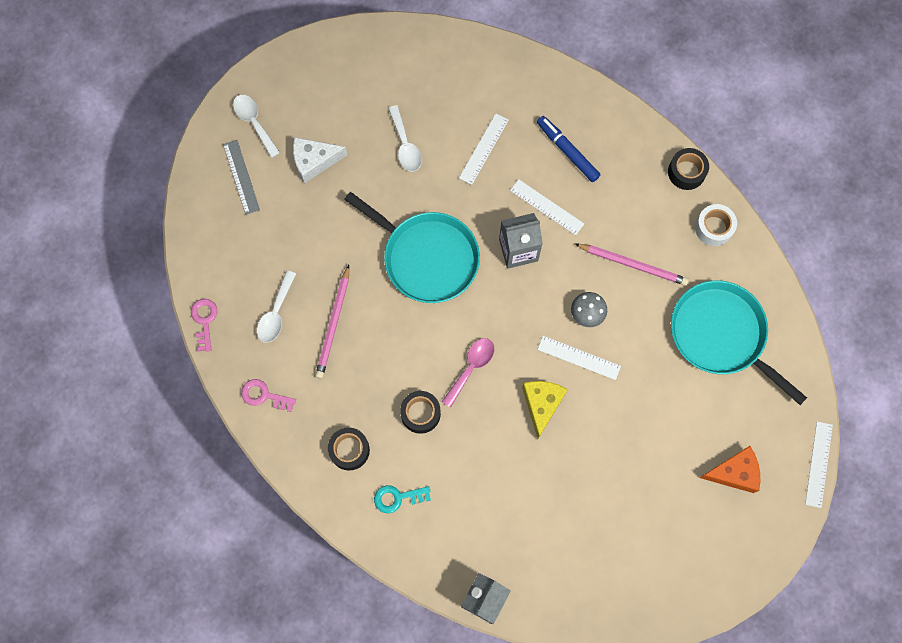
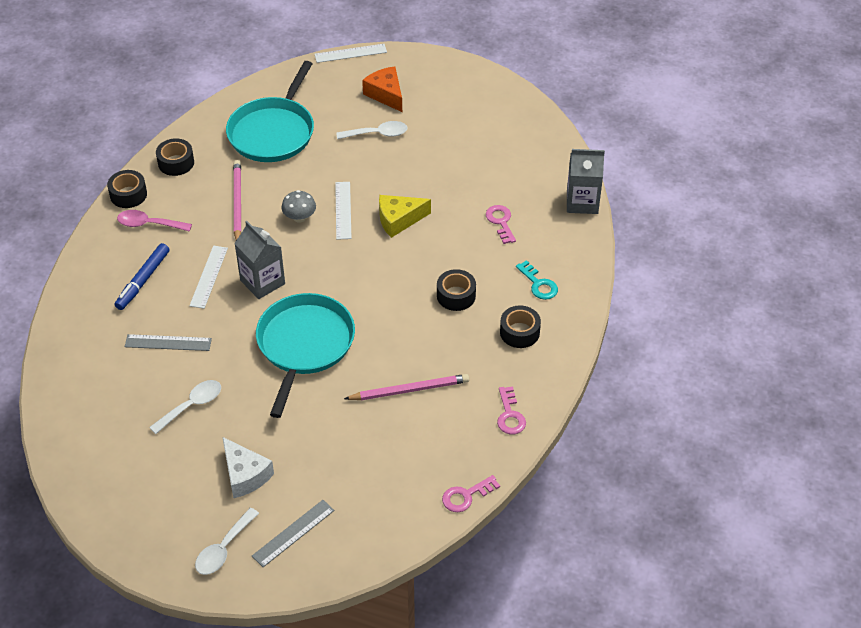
camera: 115 degrees left, 25 degrees down
(276, 313) = (424, 440): white spoon -> white spoon (377, 134)
(471, 368) = (394, 276): pink spoon -> pink spoon (149, 224)
(483, 149) = (168, 343): white ruler -> grey ruler
(494, 502) = (501, 222): none -> pink key
(713, 228) = (176, 163): white tape -> black tape

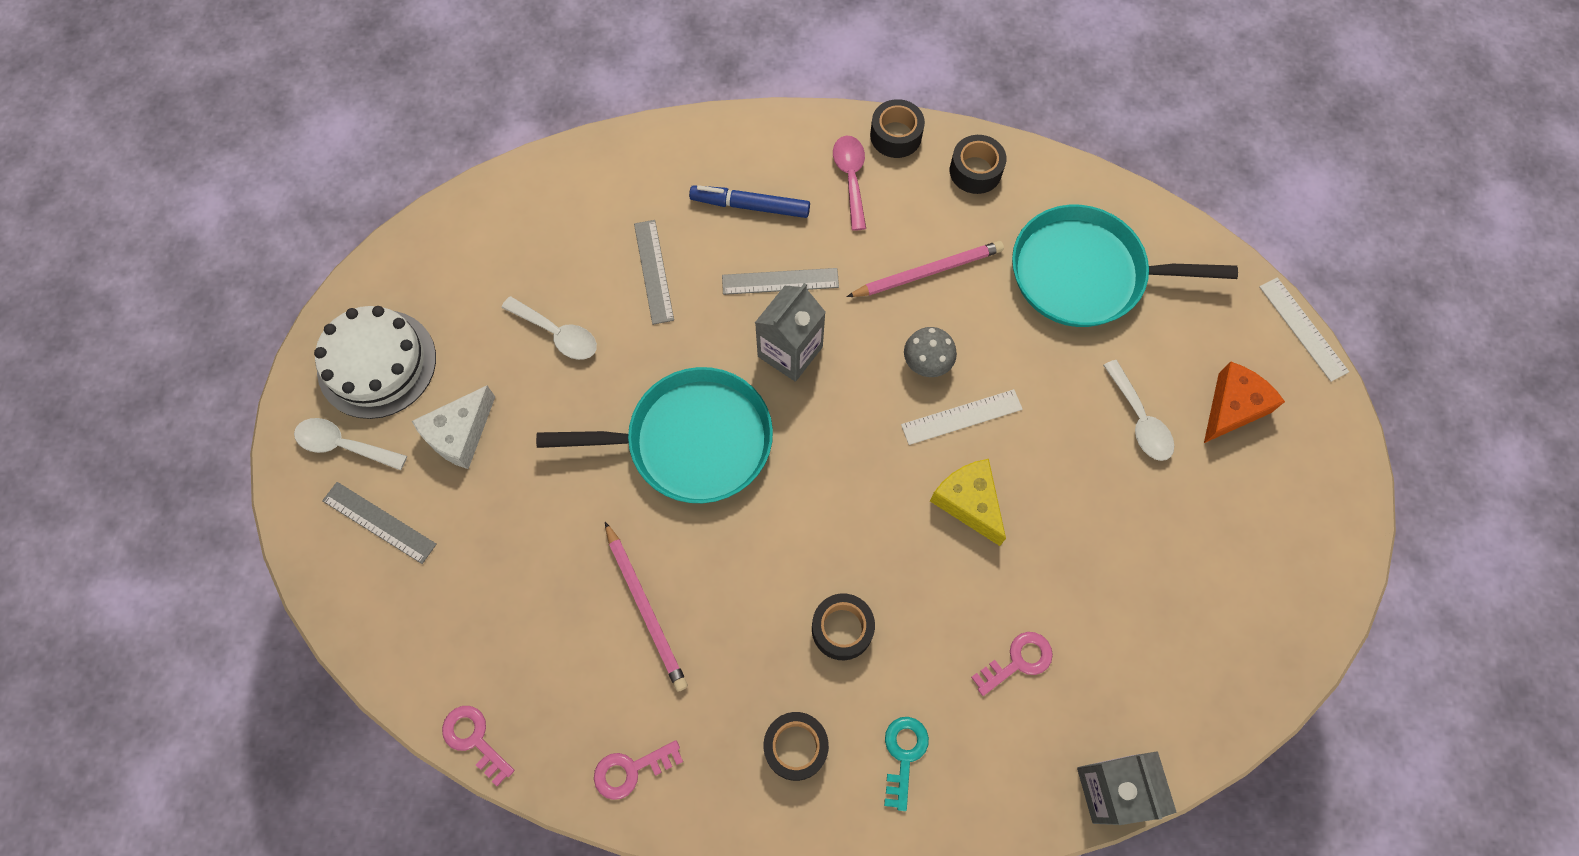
camera: 75 degrees right, 20 degrees up
(165, 520) = (377, 363): none -> white cake
(209, 276) = (780, 281): white ruler -> grey ruler
(538, 284) = (903, 755): turquoise key -> turquoise key turned 150 degrees clockwise

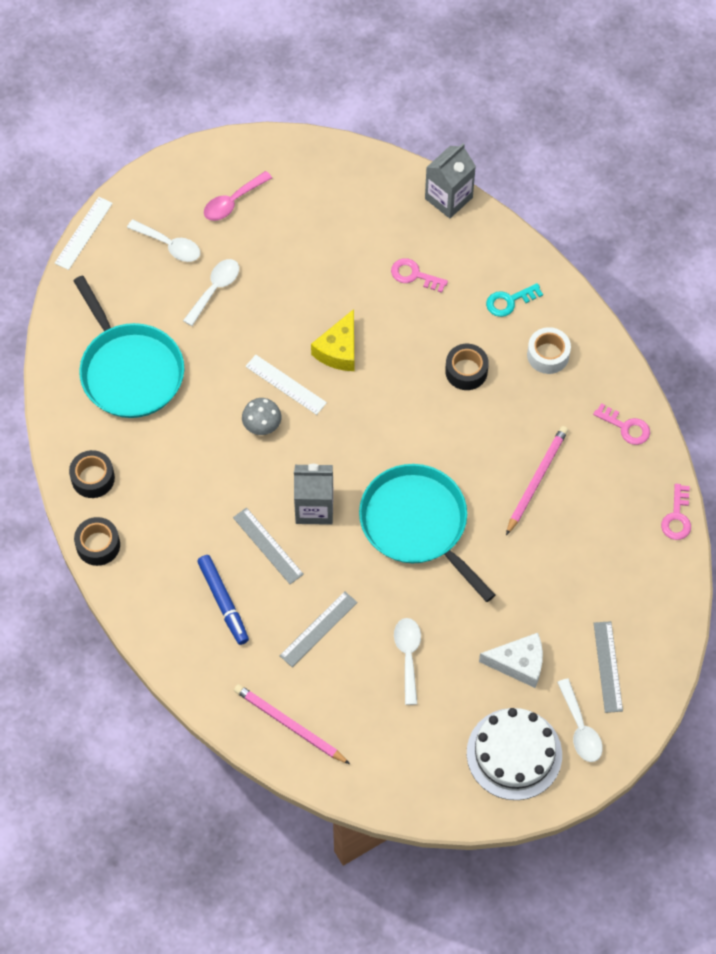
camera: 125 degrees left, 5 degrees down
(795, 747) = (548, 355): black tape -> white tape
(851, 178) = (155, 552): pink spoon -> pink spoon (233, 201)
(928, 272) = (195, 462): pink pencil -> pink pencil (289, 725)
(1232, 407) = (169, 245): orange cheese -> white spoon

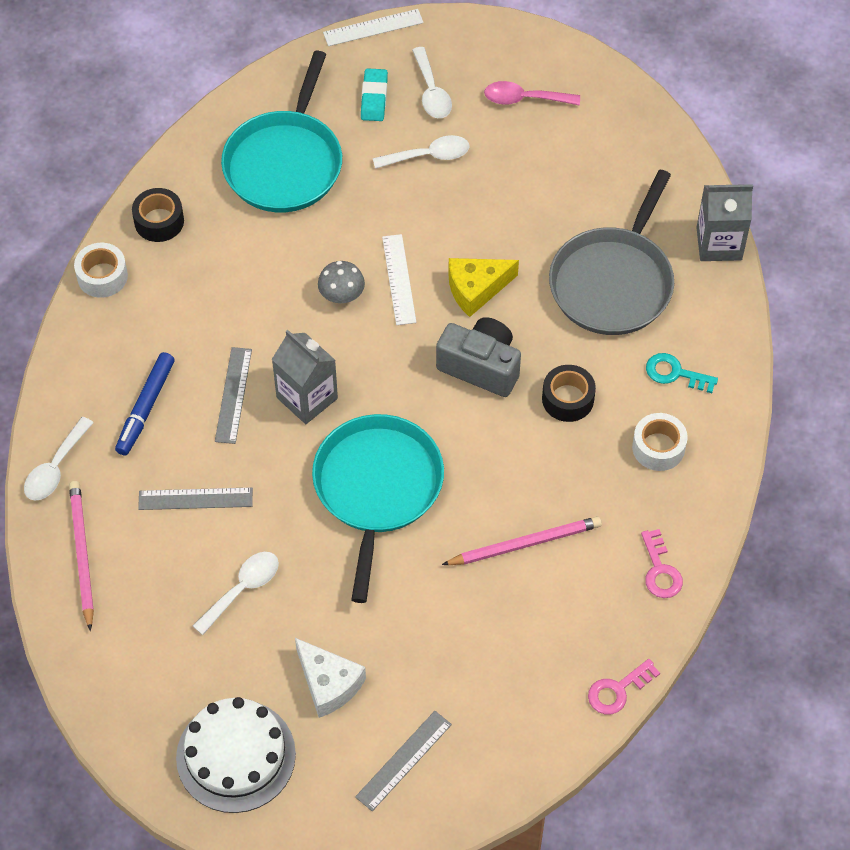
camera: 45 degrees right, 5 degrees down
(98, 545) = (102, 276): black tape -> white tape
(137, 280) = (374, 98): none -> turquoise eraser
(395, 396) = (481, 366): none -> grey camera
(414, 275) = (613, 282): pink key -> grey pan
(580, 728) = (318, 789): white spoon -> white spoon (56, 468)

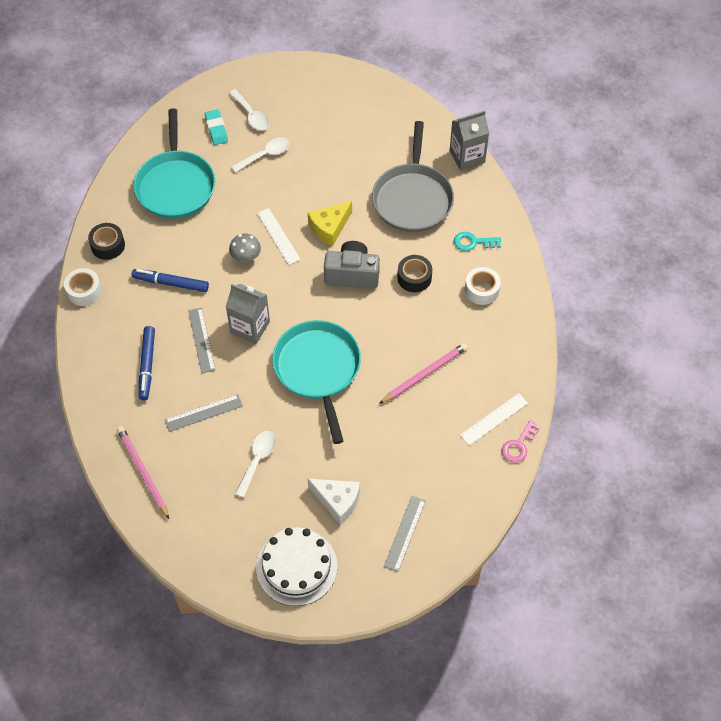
camera: 20 degrees left, 0 degrees up
(56, 468) = (102, 422): white spoon -> none
(223, 301) = (171, 283): none -> blue marker
(373, 27) = (198, 86): white ruler -> white ruler (494, 419)
(524, 99) = (312, 103): pink spoon -> none
(660, 570) = (514, 364): pink key -> none

